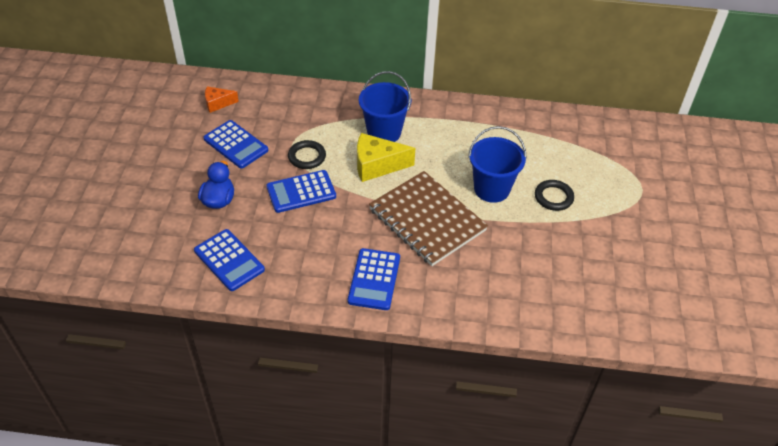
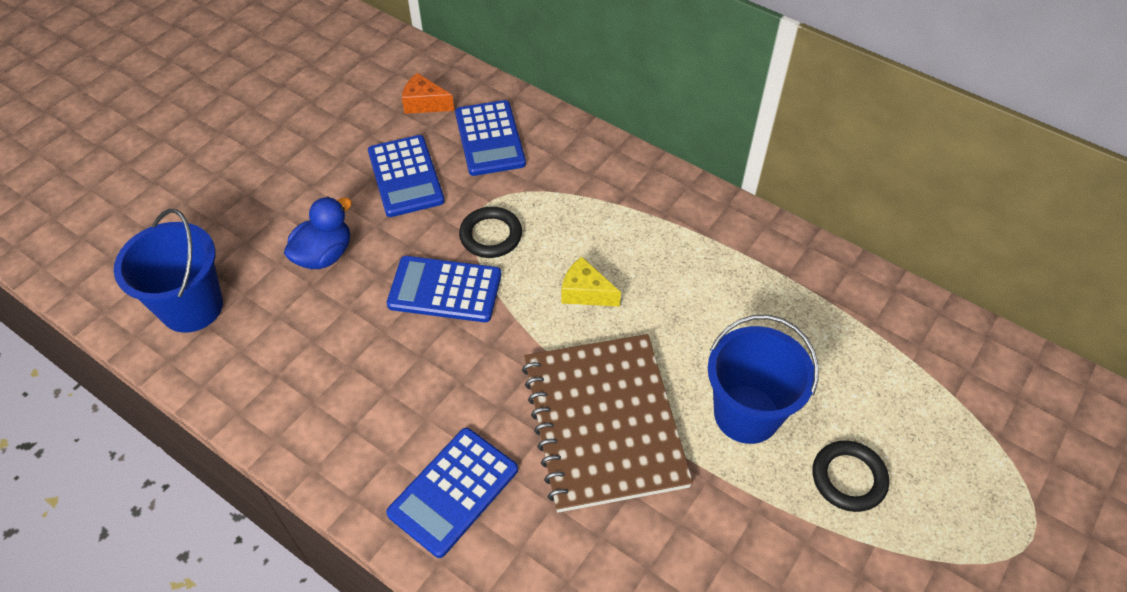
camera: 30 degrees right, 5 degrees up
(229, 260) = (273, 358): blue calculator -> blue calculator (490, 138)
(377, 165) = (585, 292): yellow cheese -> yellow cheese, size x0.59
(384, 132) = (632, 240): blue bucket -> blue bucket (192, 307)

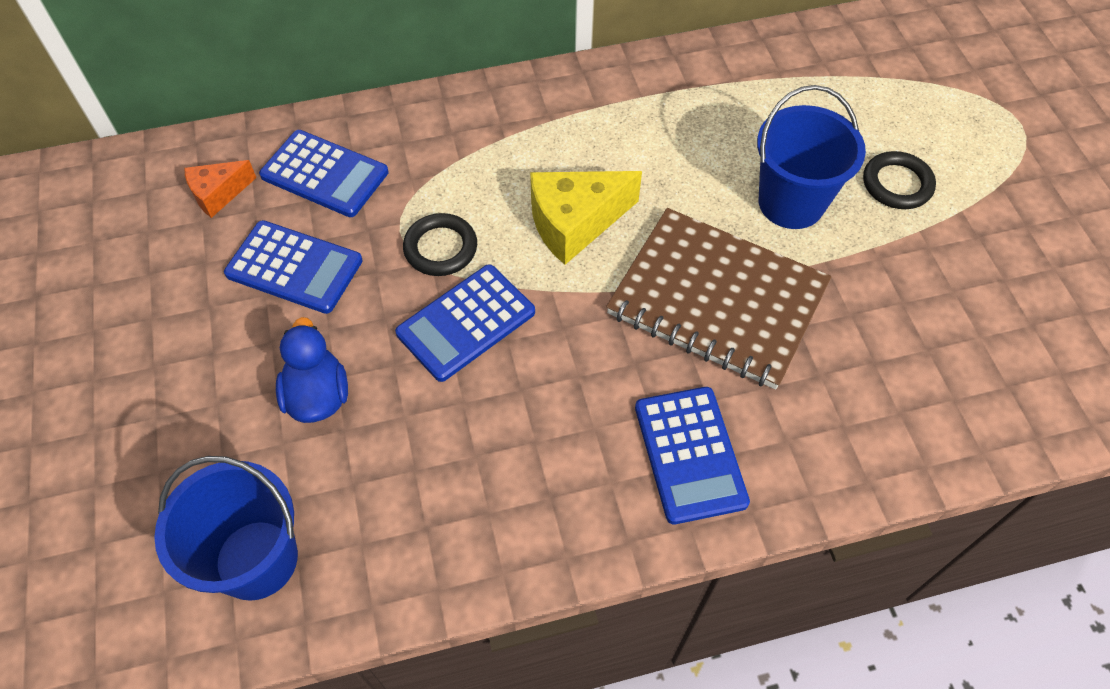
camera: 50 degrees left, 5 degrees up
(585, 292) = (575, 223): yellow cheese -> yellow cheese, size x1.70

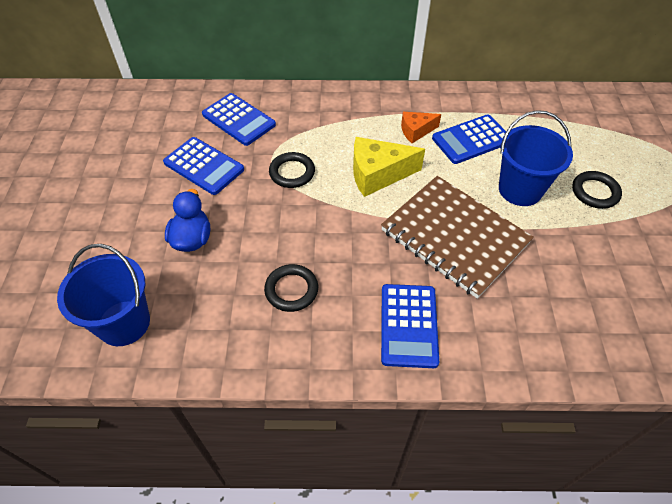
camera: 15 degrees right, 5 degrees down
(218, 194) = (175, 119): orange cheese -> orange cheese (416, 131)
(466, 323) = (293, 217): blue calculator -> blue calculator (471, 140)
(501, 442) = (291, 290): none -> black ring

